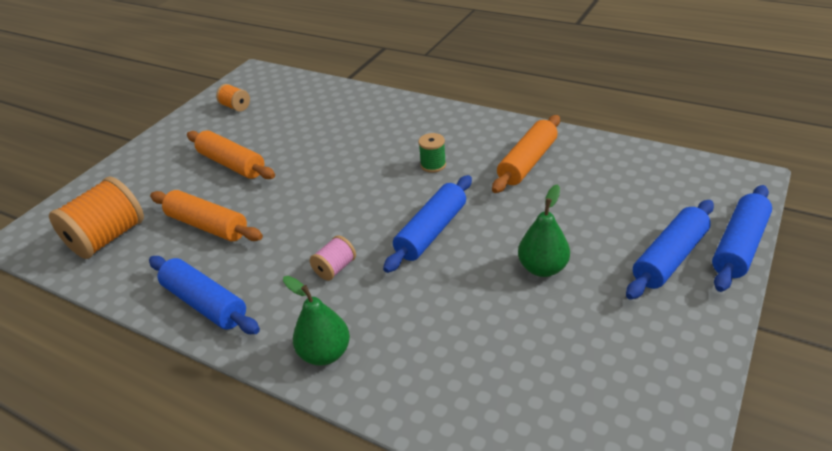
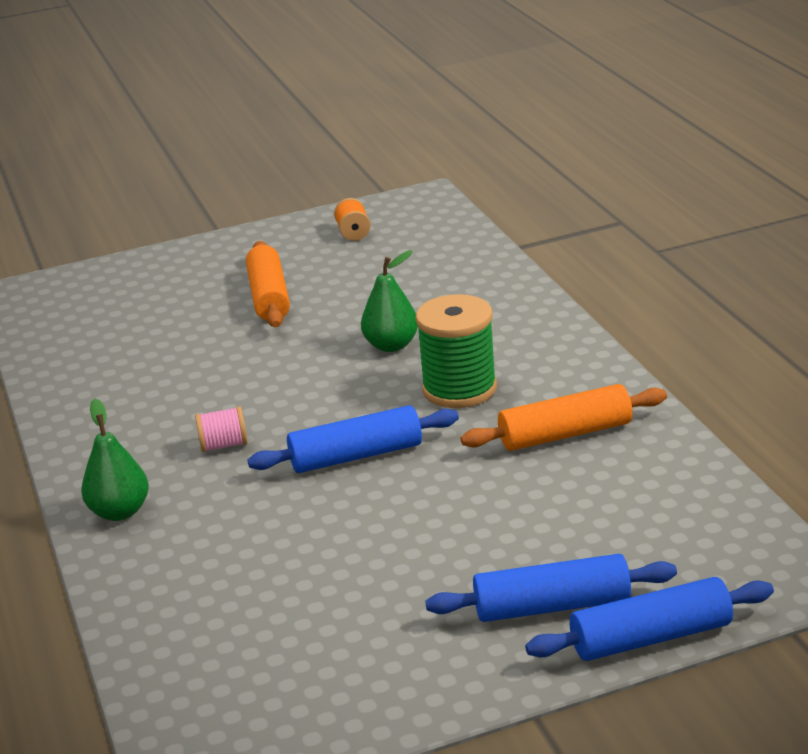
camera: 40 degrees right, 10 degrees down
(108, 238) = (83, 322): orange spool -> none
(205, 303) = (85, 420): blue rolling pin -> none
(208, 225) = (172, 350): orange rolling pin -> none
(433, 165) = (459, 389): green spool -> green spool, size x1.99
(542, 268) = (407, 545): green pear -> green pear (391, 345)

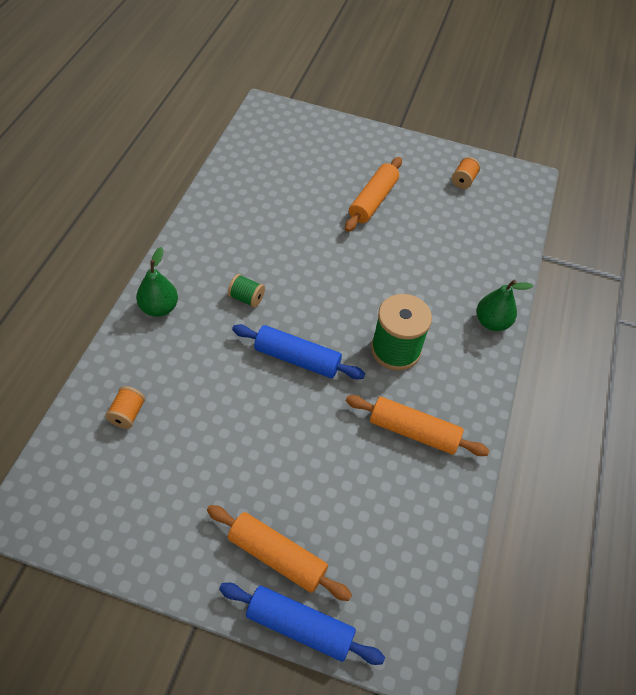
camera: 30 degrees right, 25 degrees up
(207, 613) = (127, 414): none -> orange spool
(224, 445) = (246, 298): pink spool -> green spool
(391, 345) = (395, 287): green pear -> green pear (492, 322)
(552, 606) = (277, 556): blue rolling pin -> orange rolling pin

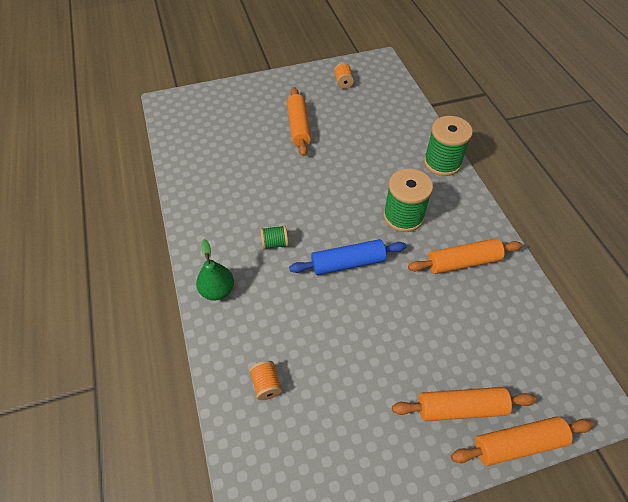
camera: 30 degrees left, 0 degrees up
(300, 626) = (518, 444): blue rolling pin -> orange rolling pin
(492, 322) = (442, 162): green pear -> green spool

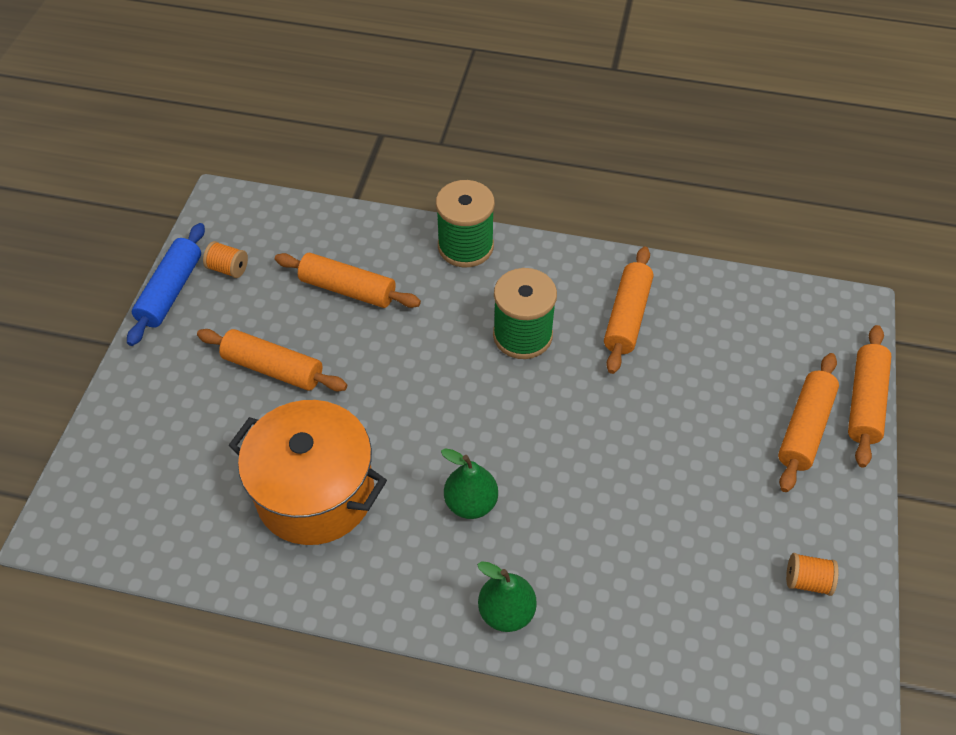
camera: 60 degrees left, 0 degrees up
(239, 177) = (315, 493): none -> orange pot
(266, 384) = (681, 614): orange spool -> orange spool (807, 581)
(275, 243) = (471, 503): green spool -> green pear
(348, 263) = (556, 434): blue rolling pin -> blue rolling pin (171, 291)
(369, 130) = (348, 289): none -> orange rolling pin

